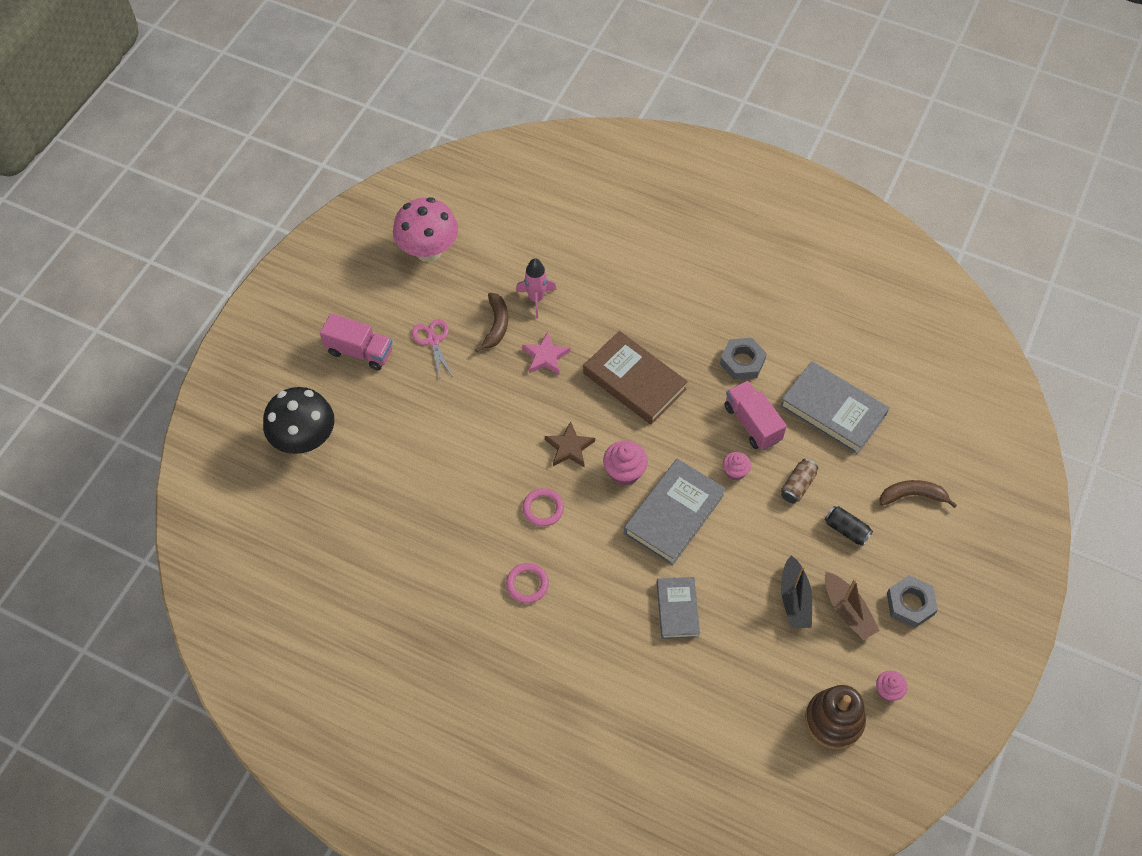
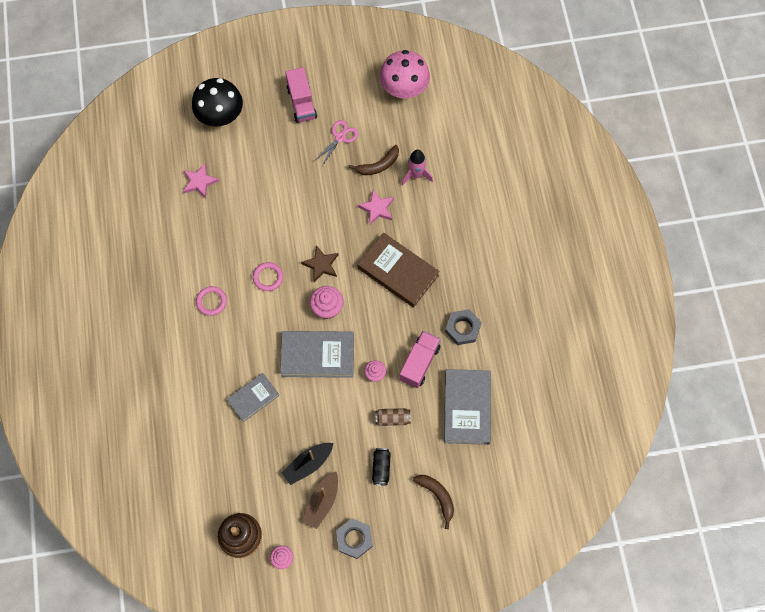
camera: 55 degrees right, 10 degrees up
(368, 509) = (199, 182): none -> pink star
(634, 381) = (398, 272): brown book -> brown book turned 60 degrees counterclockwise

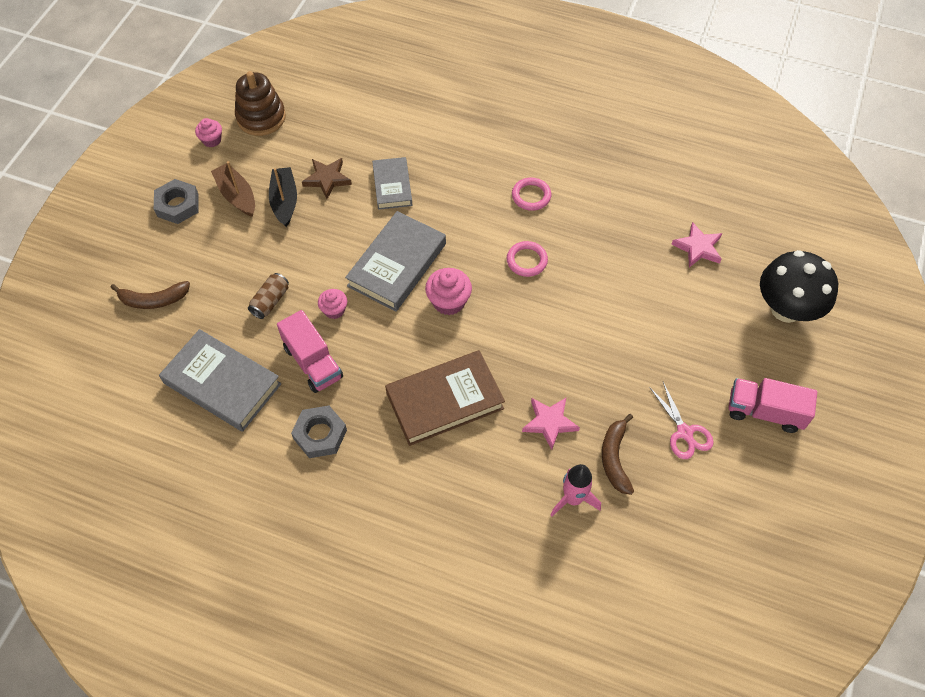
camera: 120 degrees right, 10 degrees down
(321, 265) = (508, 321): brown star -> brown star (327, 179)
(381, 468) = (227, 263): black can -> none
(404, 89) = (726, 560): pink mushroom -> none

